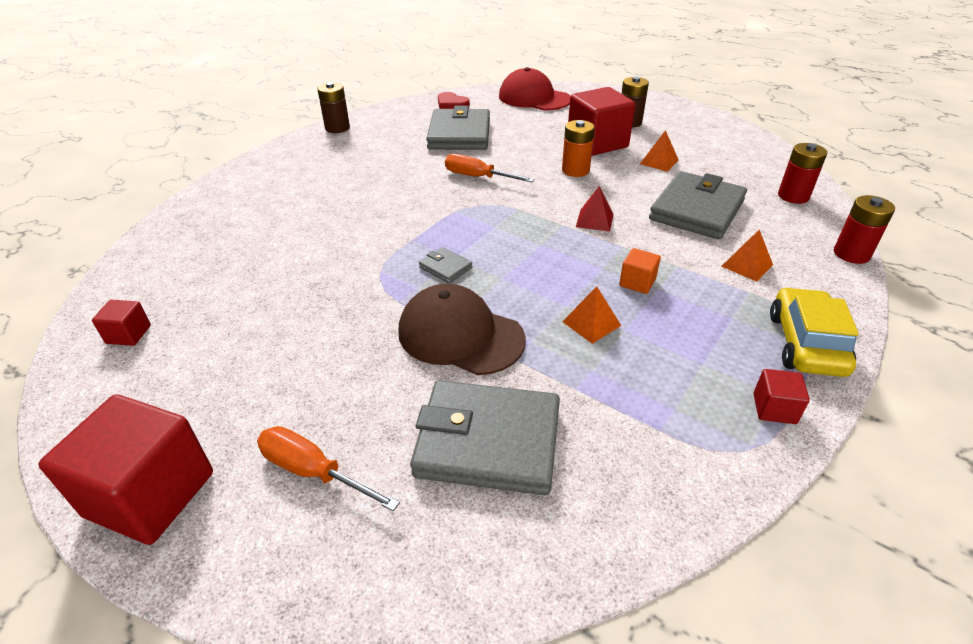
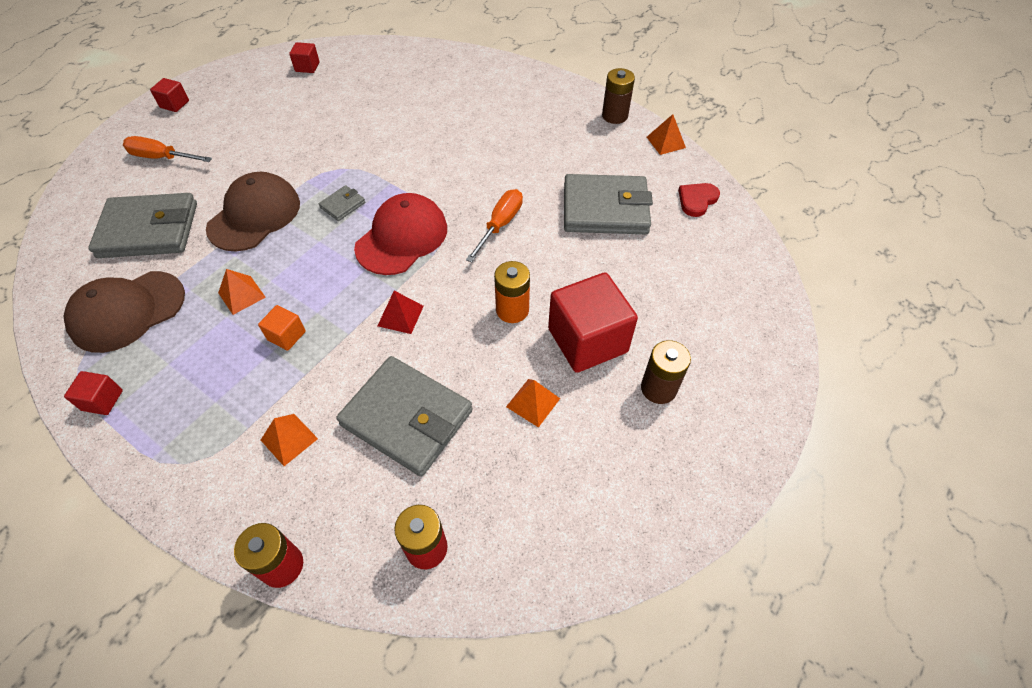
camera: 90 degrees right, 15 degrees up
(150, 494) = (174, 104): red cube -> red cube, size x0.46
(313, 471) = (162, 158): orange screwdriver -> orange screwdriver turned 105 degrees counterclockwise
(380, 110) = (666, 142): none -> orange pyramid
(488, 441) = (149, 230): grey wallet -> grey wallet turned 75 degrees clockwise
(534, 98) = (731, 283): red cap -> red cap (402, 237)
(641, 423) = (127, 311): none -> brown cap
(805, 344) = (160, 452): yellow car -> none

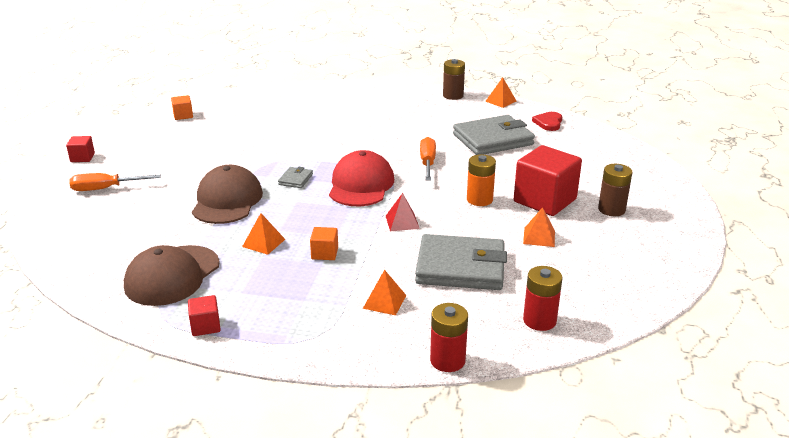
camera: 25 degrees left, 25 degrees down
(149, 230) = (140, 229): grey wallet -> none
(307, 67) = (183, 115): red cube -> orange cube

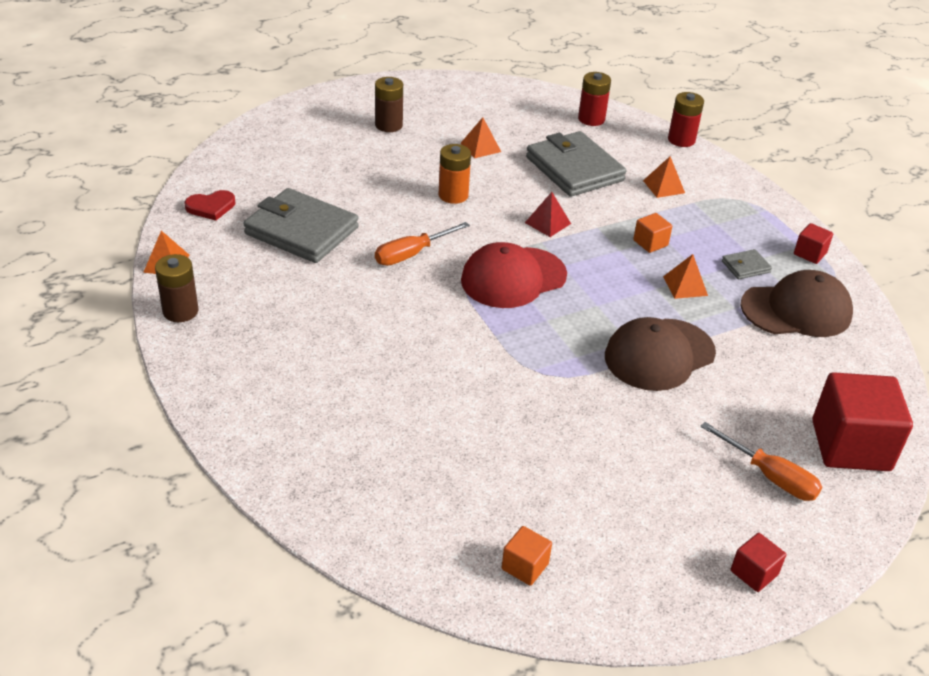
camera: 130 degrees left, 10 degrees up
(295, 179) = (558, 330): grey wallet -> grey wallet (745, 267)
(545, 200) = (412, 161): red cube -> red cube (850, 445)

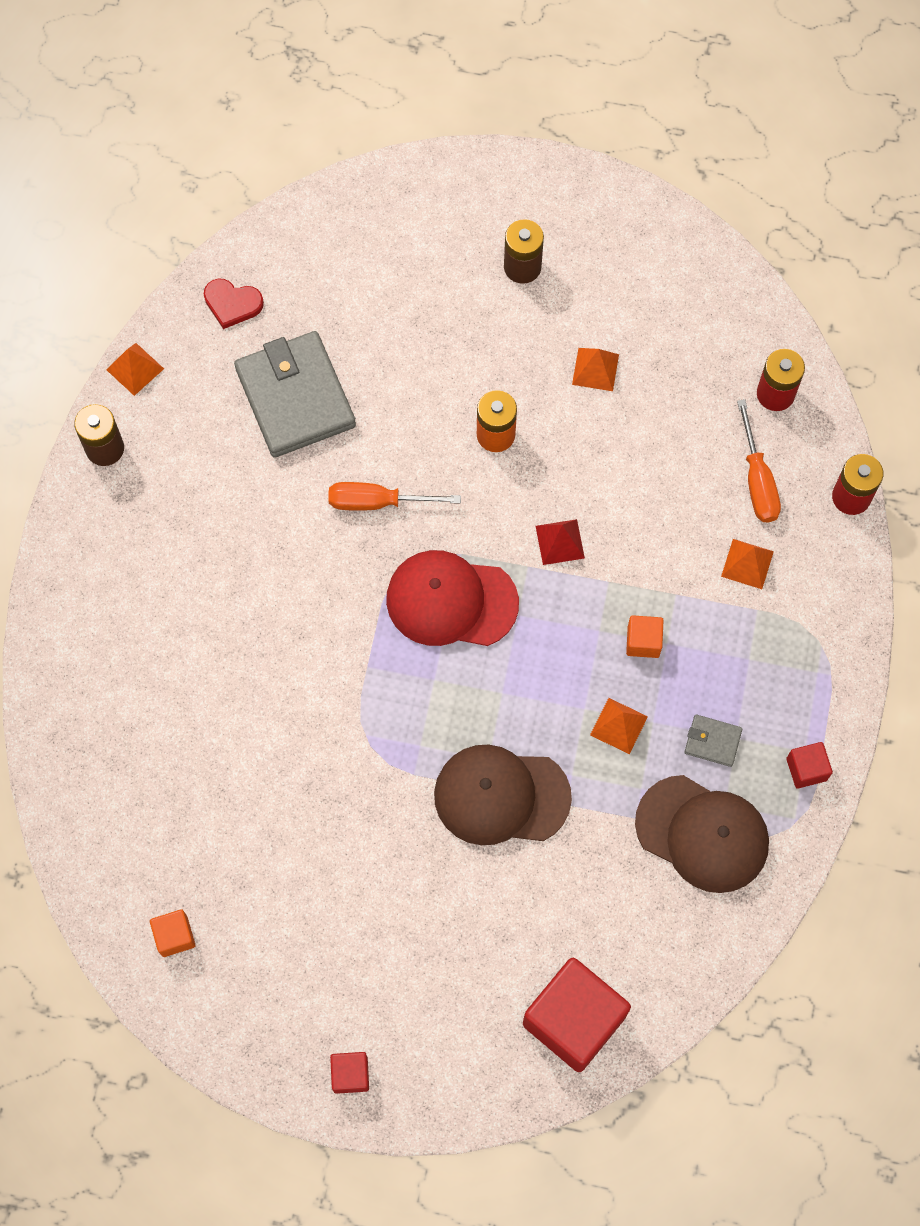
camera: 40 degrees right, 30 degrees up
(574, 169) = (670, 472): grey wallet -> none
(770, 476) = (463, 998): orange screwdriver -> orange screwdriver (757, 480)

